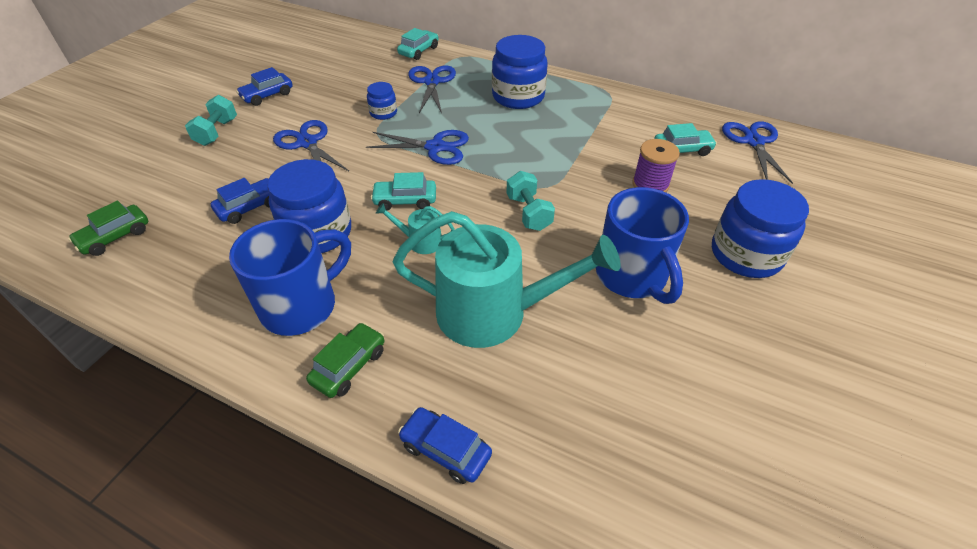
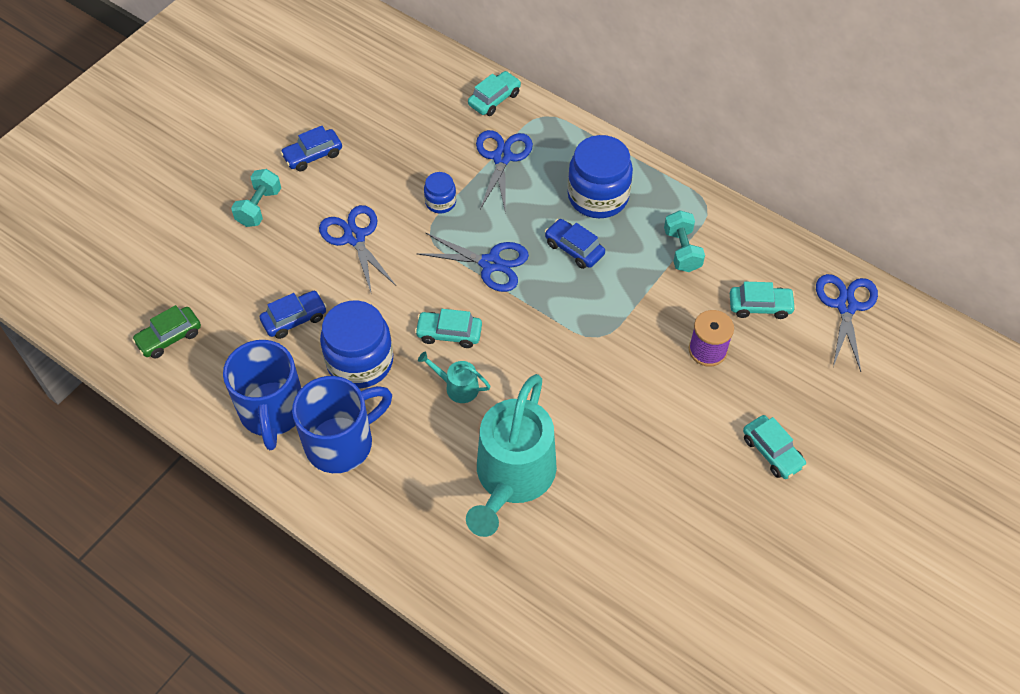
camera: 10 degrees right, 10 degrees up
(349, 366) = (379, 510): green car -> none
(445, 450) = (449, 596): blue car -> blue car (574, 249)
(493, 312) = (512, 477): turquoise watering can -> turquoise watering can turned 90 degrees clockwise
(529, 213) = (571, 368): turquoise dumbbell -> turquoise dumbbell (682, 250)
(632, 276) = (652, 459): blue mug -> blue mug (272, 412)
(746, 254) = (772, 452): blue jar -> turquoise car

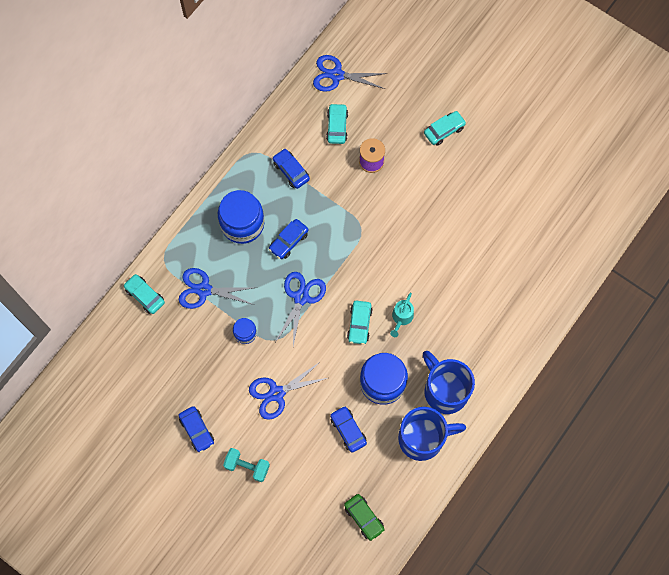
camera: 90 degrees left, 15 degrees up
(512, 477) = (466, 283): turquoise watering can -> none
(682, 250) = (291, 171): turquoise dumbbell -> blue car

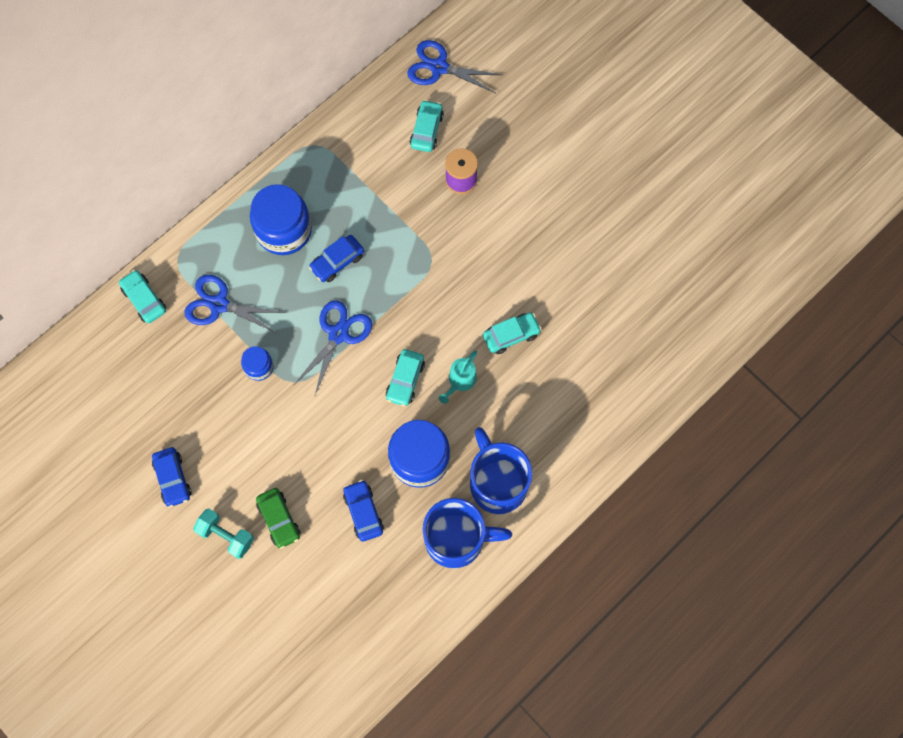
camera: 10 degrees right, 0 degrees up
(276, 393) = (282, 449): blue scissors -> none
(291, 171) = (358, 175): blue car -> none
(364, 518) = (361, 628): green car -> green car (279, 519)
(444, 130) = (560, 156): turquoise car -> turquoise car (511, 335)

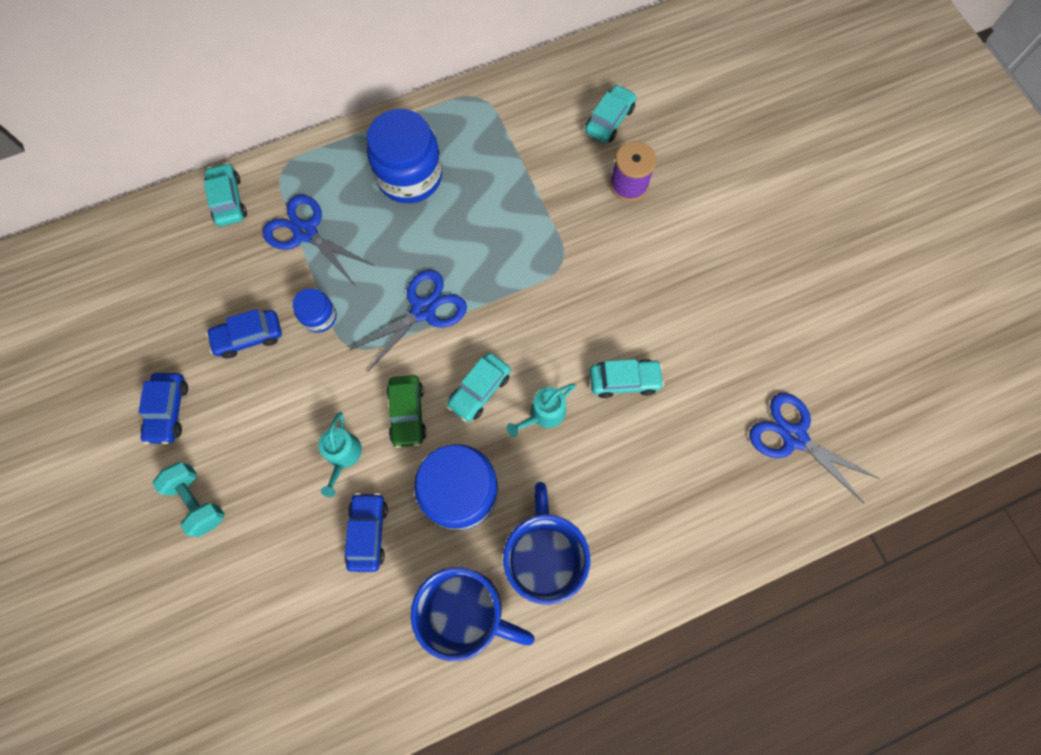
camera: 20 degrees right, 0 degrees up
(279, 519) = (266, 504): green car -> green car (407, 413)
(322, 464) = (343, 456): none -> turquoise watering can
(337, 262) = (454, 229): blue car -> blue car (249, 337)
(439, 67) = (647, 59): blue scissors -> blue scissors (794, 437)

